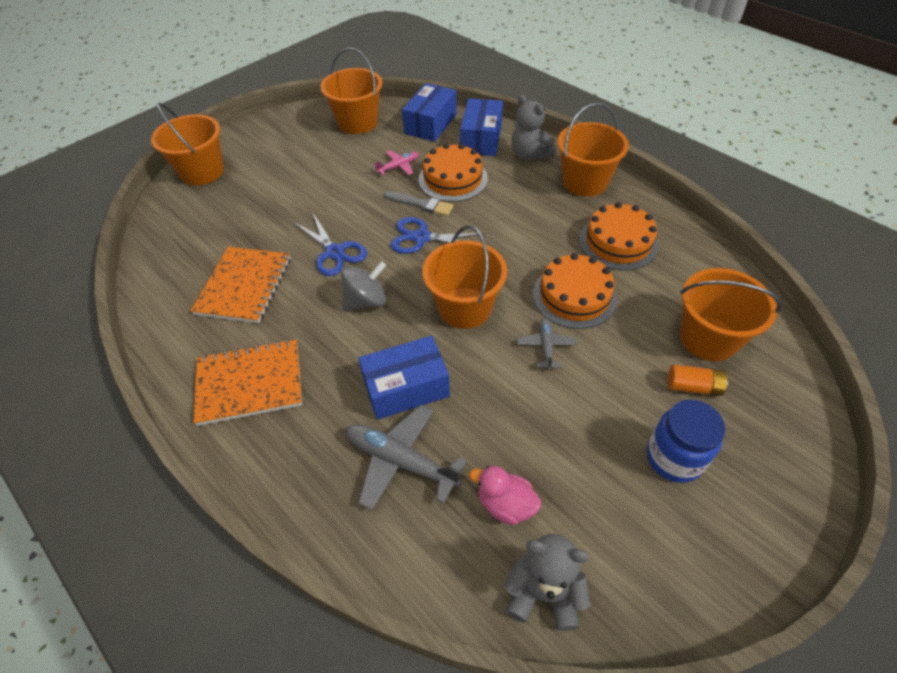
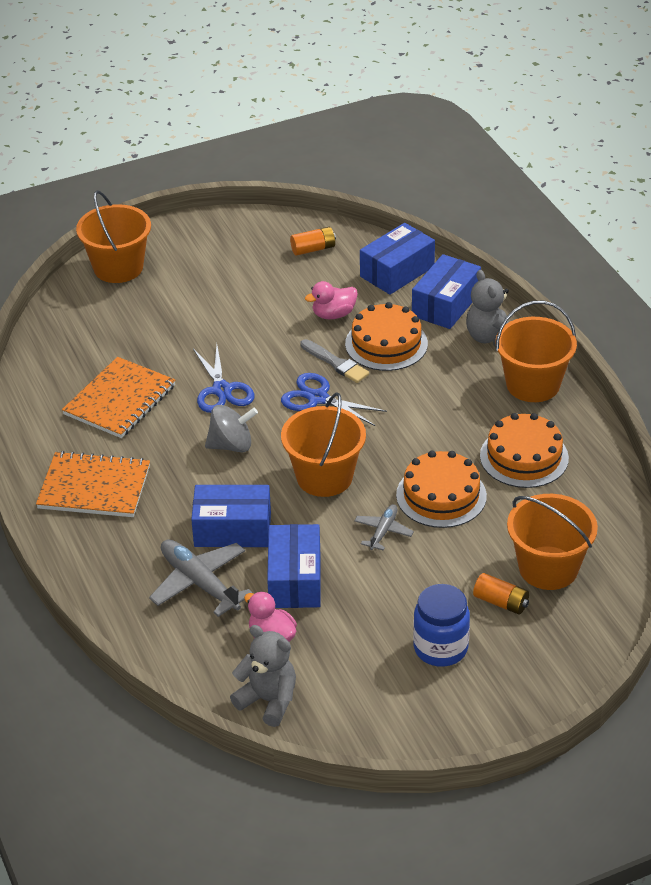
camera: 20 degrees right, 10 degrees down
(357, 122) = (313, 249): orange bucket -> orange battery
(398, 166) = (333, 314): pink plane -> pink duck
(493, 425) = (295, 579): none -> blue box

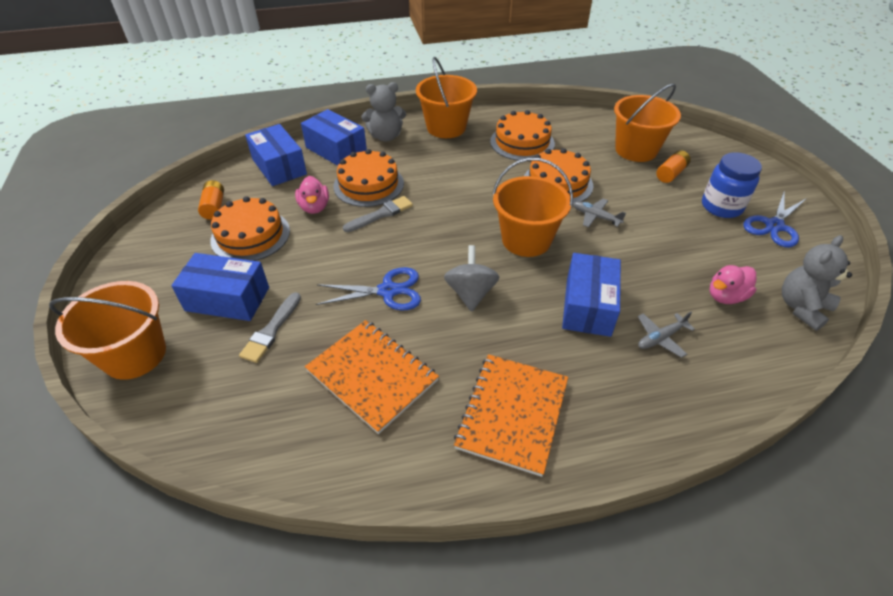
camera: 80 degrees left, 5 degrees up
(158, 331) = (271, 330): none -> grey brush
(199, 583) = (660, 338): grey plane -> grey plane, size x0.56
(277, 284) = (250, 235): none -> orange cake
(295, 579) = (653, 273): blue box -> blue box (227, 299)
(317, 398) = (423, 231): blue scissors -> blue scissors (774, 226)

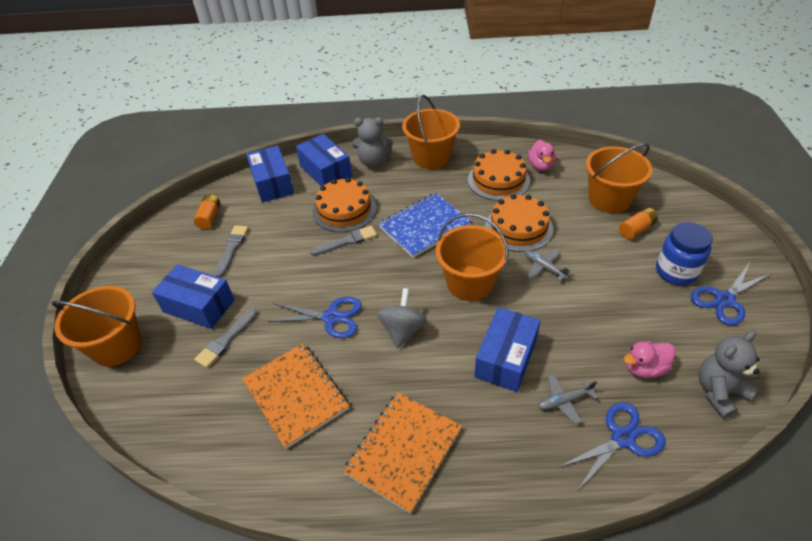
camera: 15 degrees right, 0 degrees up
(250, 235) = (232, 248): orange cake -> grey brush
(314, 207) = (292, 227): pink duck -> pink duck (540, 166)
(460, 192) = (424, 226): none -> blue notebook
(730, 364) = (623, 438): none -> blue scissors

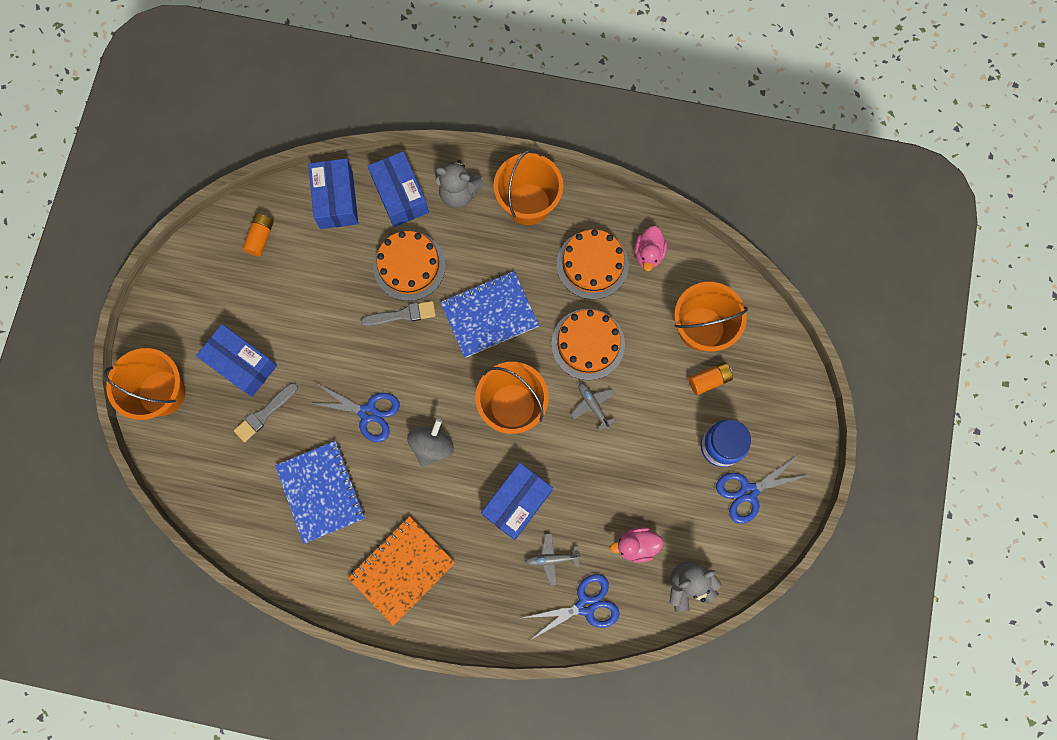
camera: 10 degrees right, 30 degrees up
(232, 248) = (281, 293): grey brush -> none
(295, 395) = (321, 492): orange notebook -> blue notebook

